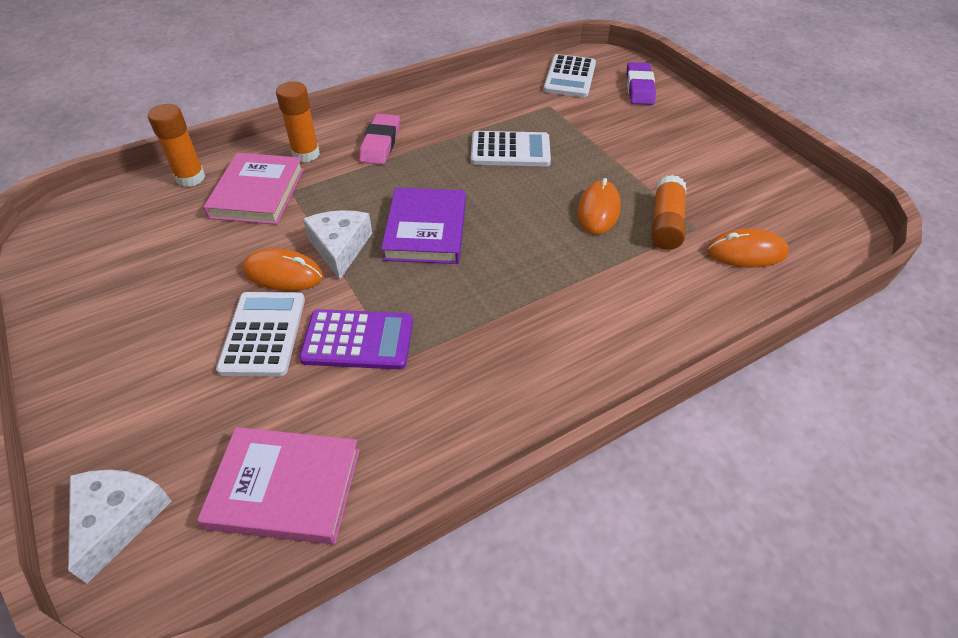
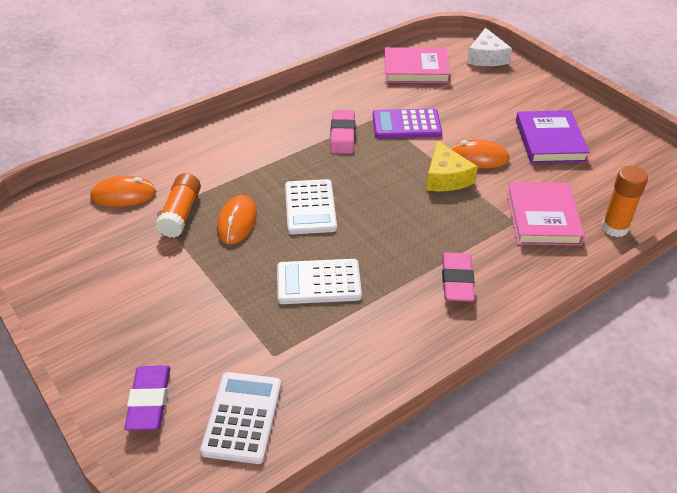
camera: 175 degrees right, 5 degrees down
(263, 334) = (468, 124): white calculator -> white calculator (310, 207)
(306, 154) = (526, 262): orange glue stick -> none
(340, 247) = (446, 178): white cheese -> yellow cheese
(426, 230) = (383, 195): purple book -> purple book (549, 141)
(461, 326) = (342, 135): none -> pink eraser

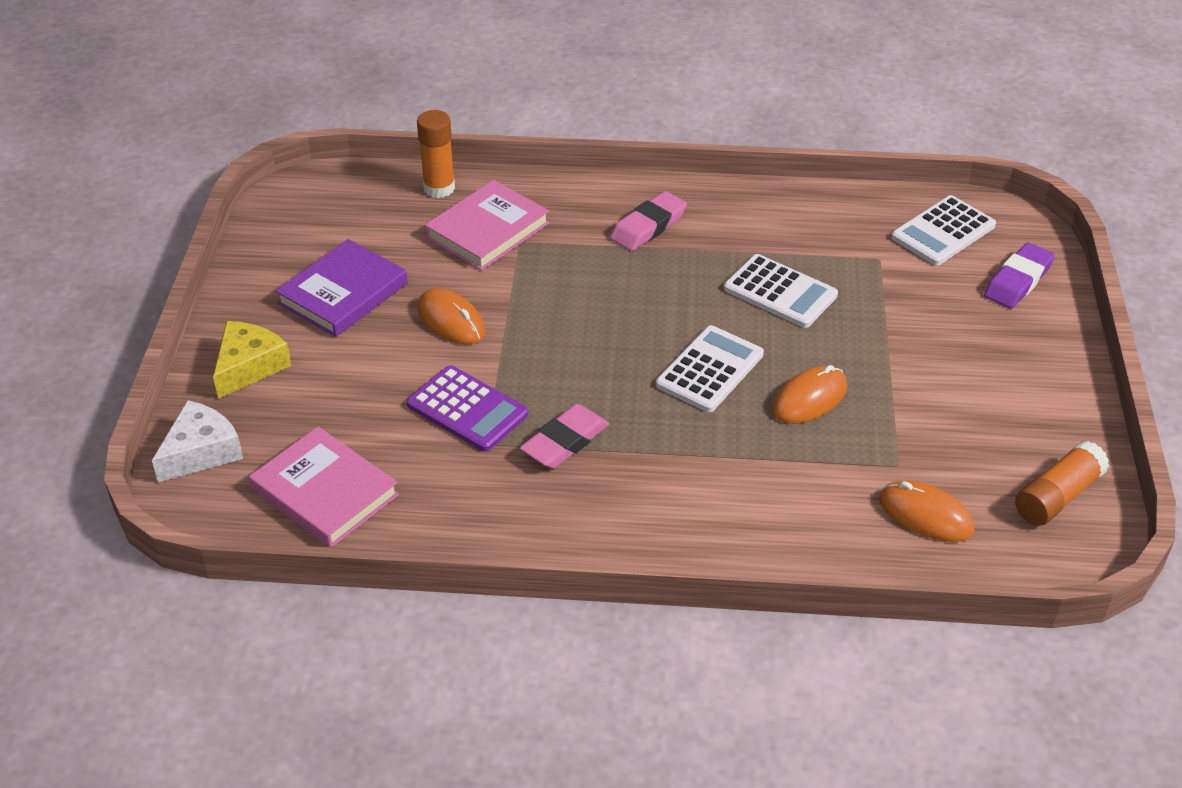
camera: 140 degrees left, 0 degrees up
(181, 214) = (868, 446): orange glue stick -> orange glue stick (1057, 496)
(446, 178) = (519, 319): yellow cheese -> yellow cheese (249, 366)

